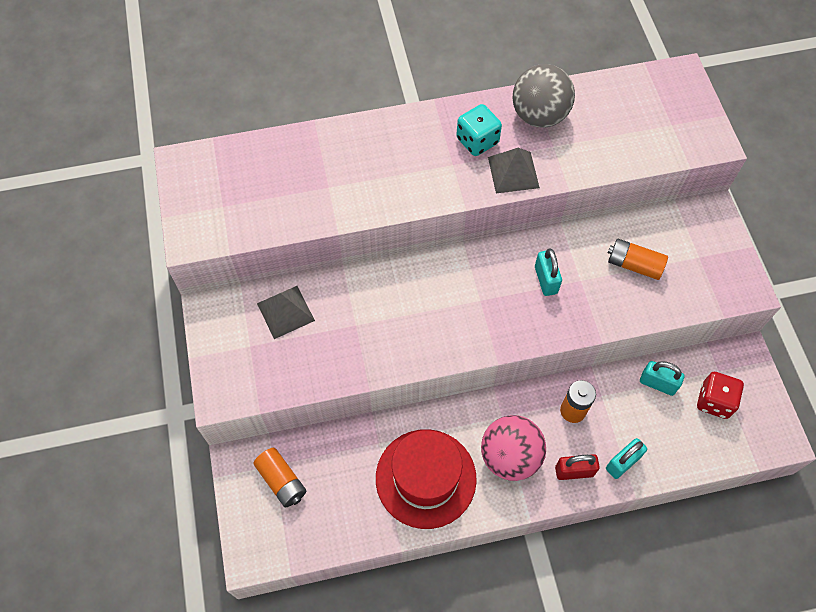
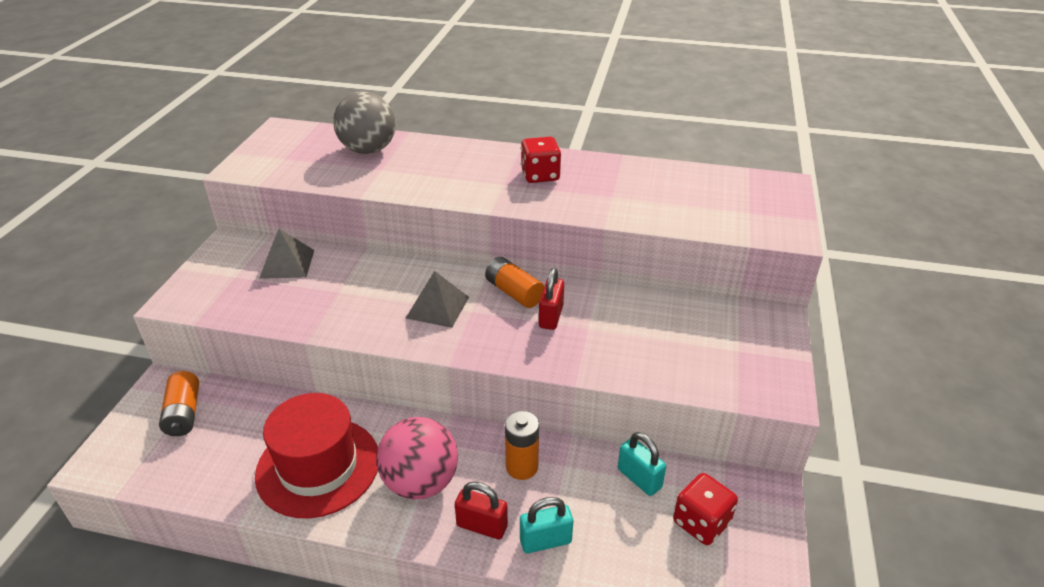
camera: 25 degrees right, 25 degrees down
(477, 141) = (540, 175): turquoise dice -> red dice
(513, 172) = (557, 202): grey pyramid -> grey pyramid (437, 307)
(539, 115) = (613, 174): grey ball -> grey ball (368, 150)
(545, 280) = (551, 316): turquoise padlock -> red padlock
(634, 265) = (656, 334): orange battery -> orange battery (514, 292)

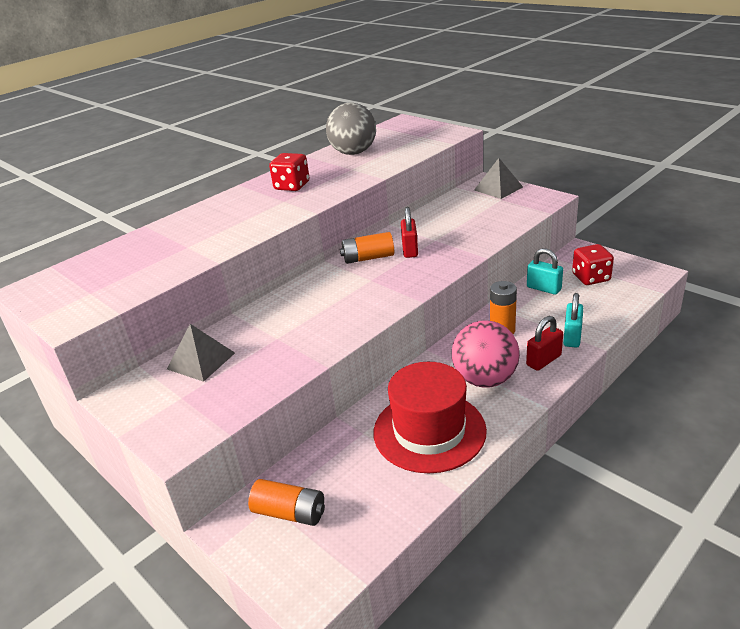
camera: 55 degrees left, 5 degrees down
(368, 150) = (146, 248): grey ball -> grey ball (353, 153)
(437, 307) = (351, 293): grey pyramid -> grey pyramid (498, 188)
(551, 316) = (410, 250): red padlock -> red padlock turned 45 degrees clockwise
(639, 478) = (543, 288): turquoise padlock -> turquoise padlock turned 45 degrees clockwise

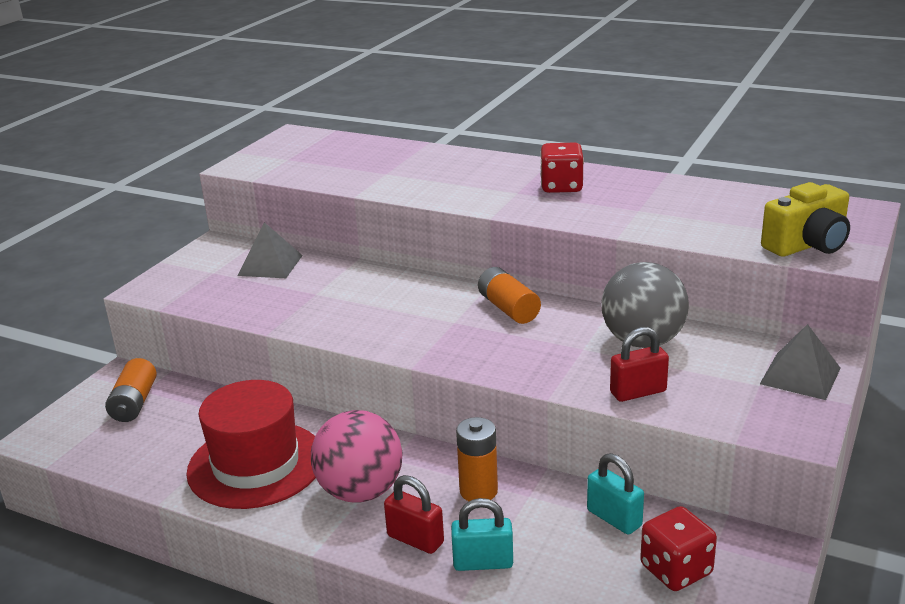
camera: 70 degrees right, 5 degrees down
(353, 153) = (696, 200): grey ball -> grey ball (642, 341)
(410, 250) = (543, 334): red padlock -> red padlock (638, 392)
(435, 137) = (807, 245): none -> yellow camera
(543, 288) = (614, 518): turquoise padlock -> turquoise padlock turned 60 degrees counterclockwise

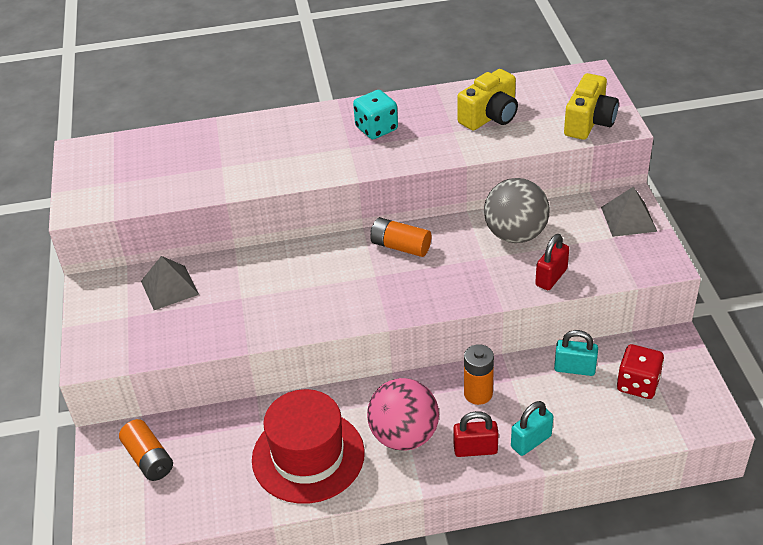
camera: 35 degrees left, 15 degrees up
(561, 187) = (376, 129): red dice -> turquoise dice
(694, 210) = (490, 116): none -> yellow camera

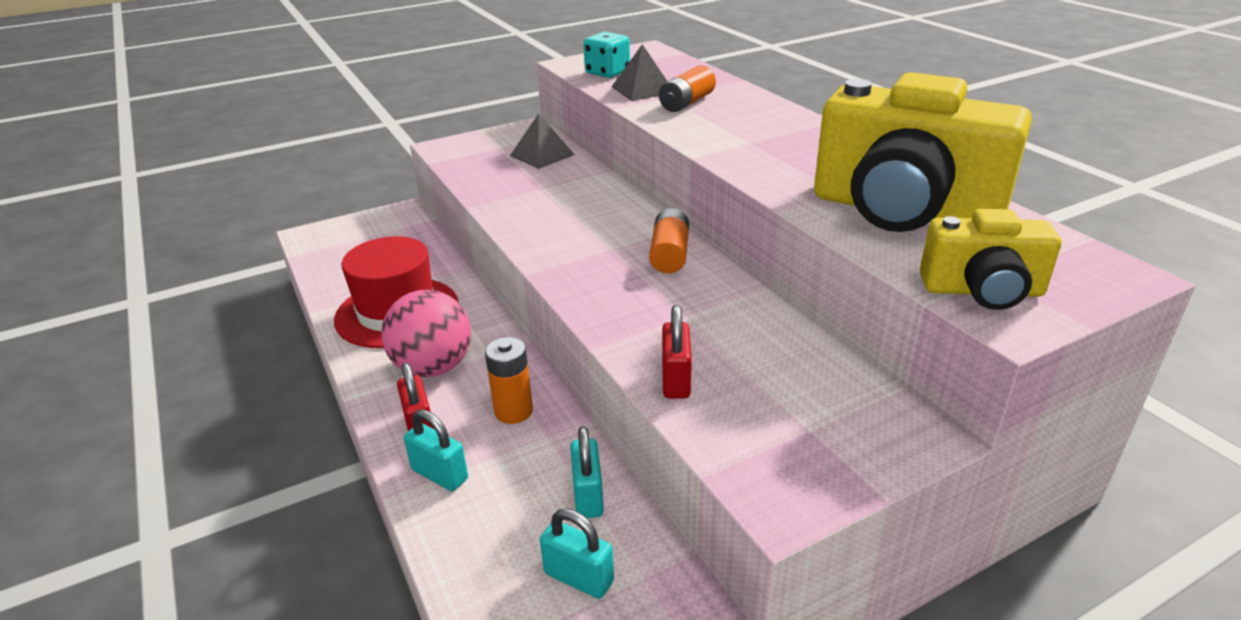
camera: 70 degrees right, 10 degrees down
(149, 459) = (386, 234): orange battery -> orange battery (687, 103)
(376, 129) = (800, 149): turquoise dice -> turquoise dice (607, 73)
(490, 116) = (903, 211): yellow camera -> yellow camera, size x1.87
(515, 234) = (748, 333): grey ball -> none
(551, 277) = (676, 380): red padlock -> red padlock turned 75 degrees clockwise
(628, 219) = (868, 441): grey pyramid -> grey pyramid (642, 89)
(638, 384) = (578, 577): red dice -> turquoise padlock

